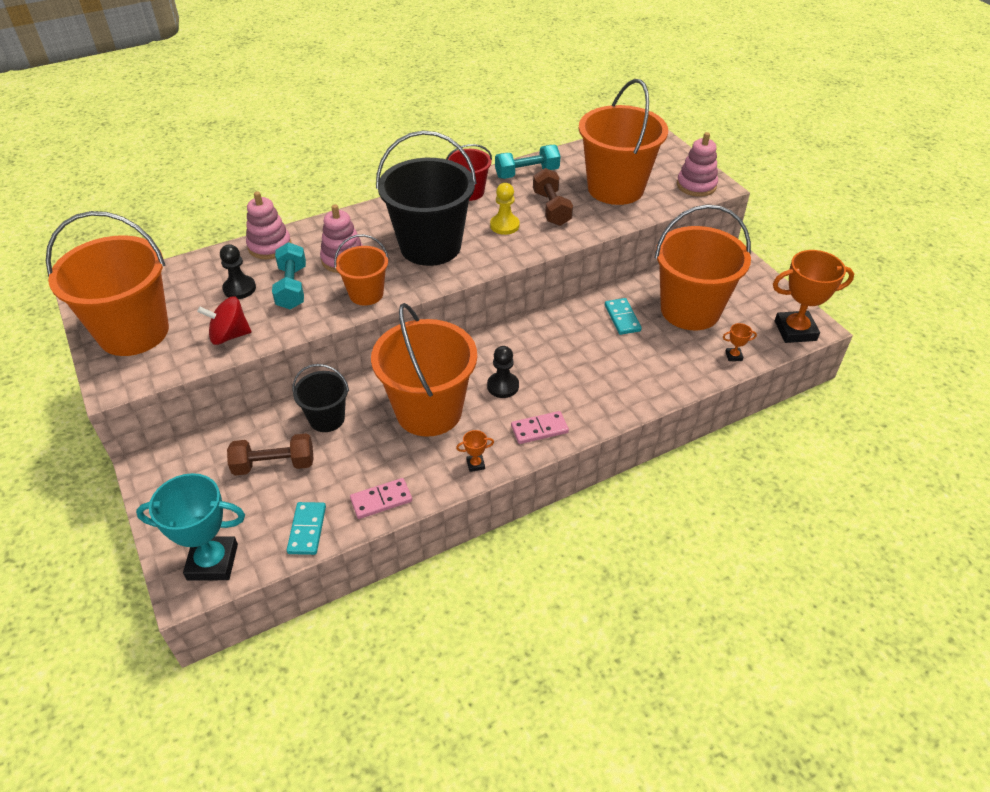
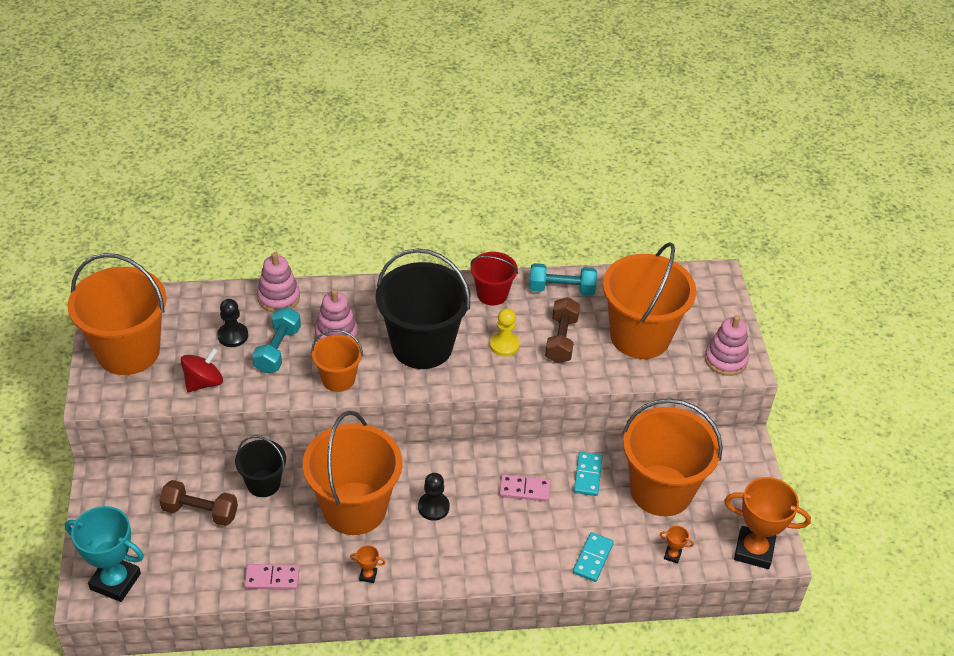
camera: 20 degrees right, 0 degrees up
(229, 335) = (203, 382): red spinning top -> red spinning top turned 120 degrees clockwise
(307, 530) = (200, 582): turquoise domino -> turquoise domino (592, 558)
(539, 429) = (442, 563): pink domino -> pink domino (524, 489)

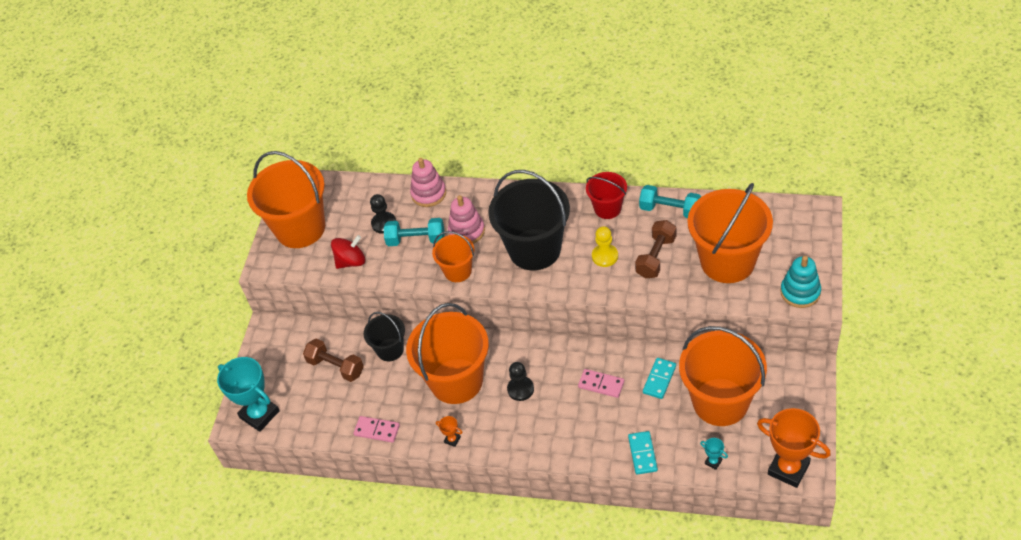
camera: 25 degrees right, 5 degrees up
(278, 350) = (416, 240): turquoise dumbbell -> turquoise dumbbell turned 60 degrees clockwise
(592, 558) = (642, 454): turquoise domino -> turquoise domino turned 45 degrees counterclockwise
(672, 555) = (713, 462): orange trophy -> turquoise trophy
(725, 359) = (800, 292): pink stacking toy -> turquoise stacking toy

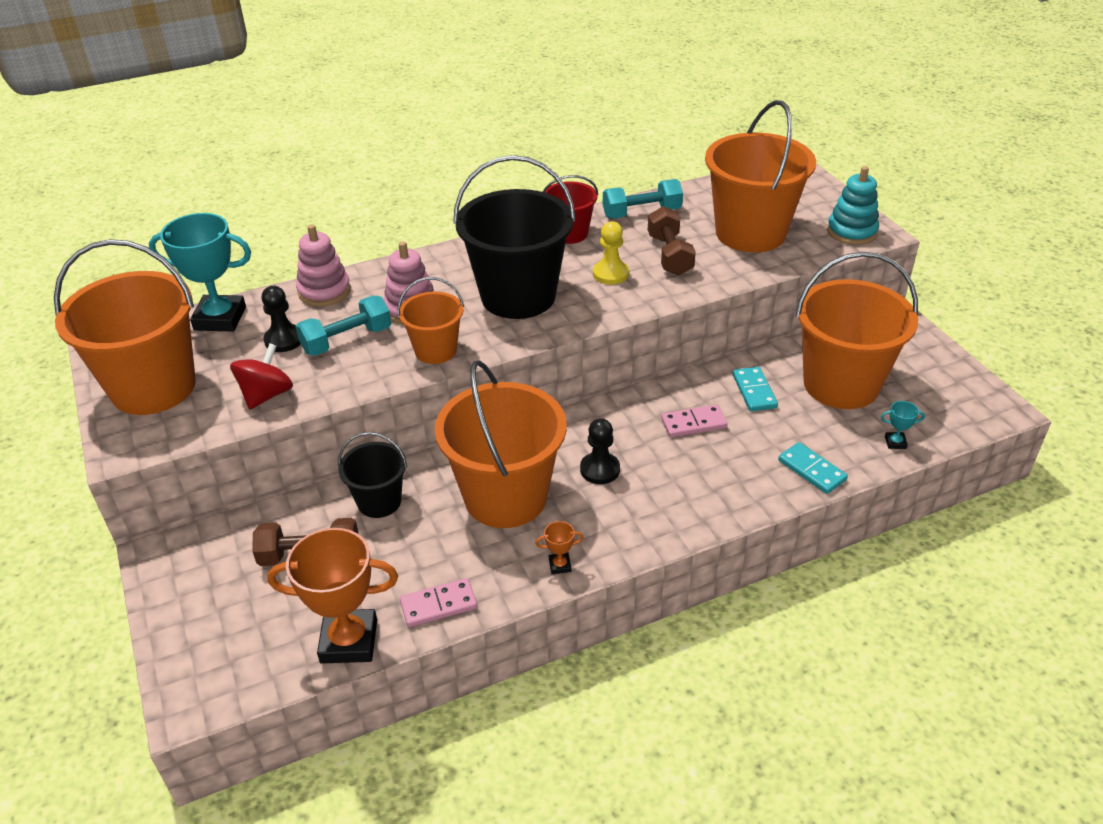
camera: 40 degrees left, 10 degrees down
(259, 414) = (224, 673): turquoise trophy -> turquoise trophy (220, 318)
(788, 468) = (976, 413): orange trophy -> orange trophy (349, 641)

